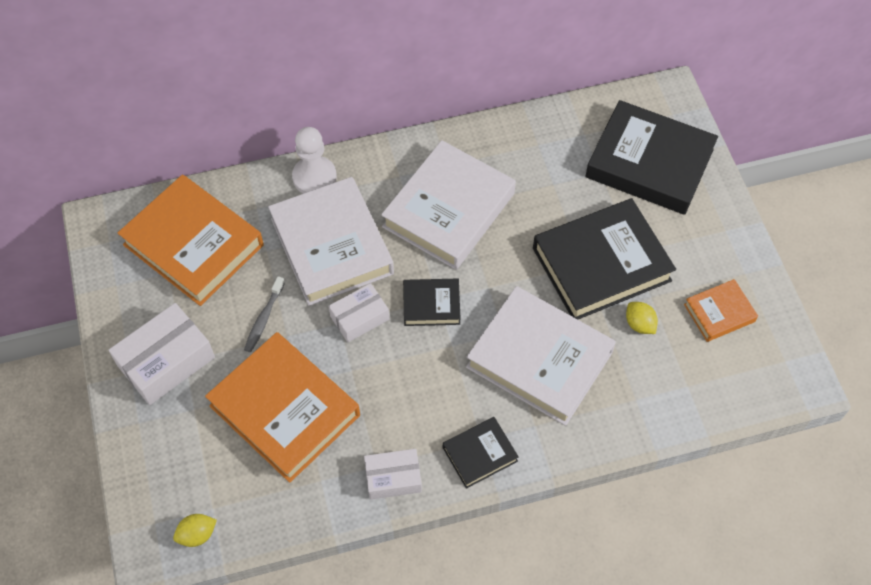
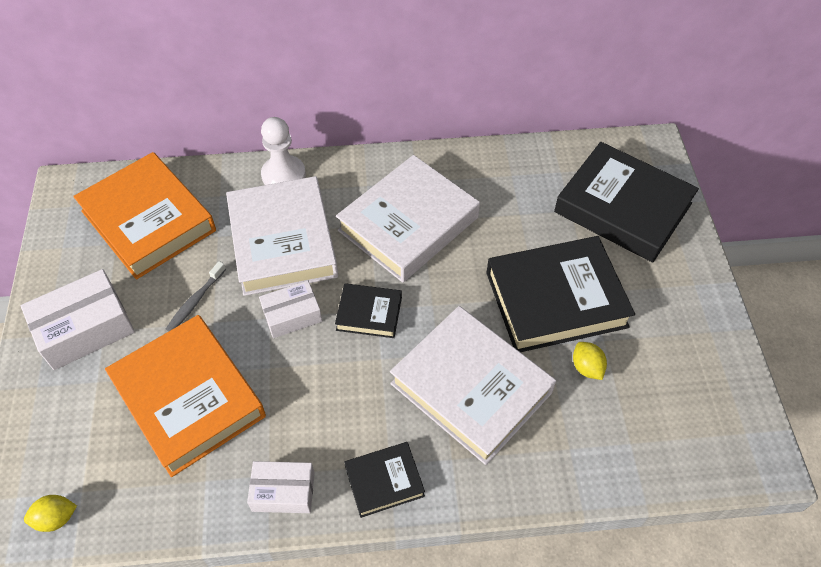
camera: 10 degrees right, 5 degrees down
(719, 313) = (677, 369): orange book -> none

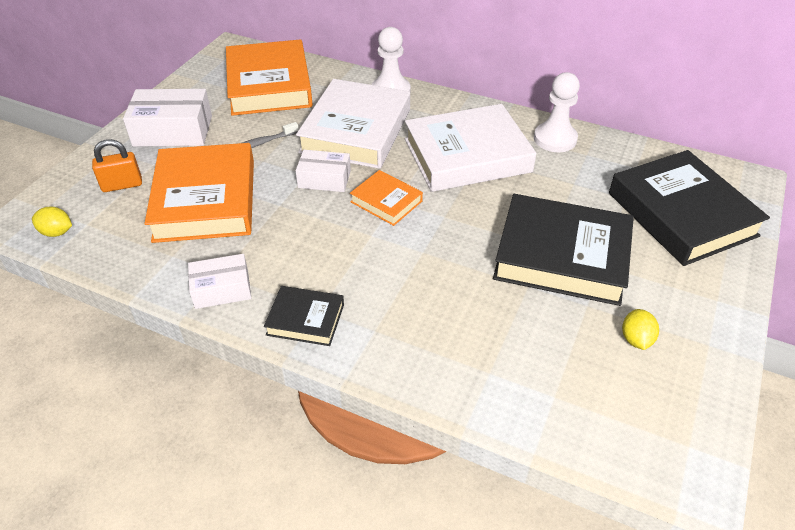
camera: 30 degrees right, 10 degrees down
(82, 424) = (122, 185): none -> orange padlock
(283, 491) = (222, 289): white box -> white box turned 45 degrees counterclockwise
(369, 313) = (386, 201): black book -> orange book
(471, 388) = (432, 287): white book -> none
(474, 169) = (555, 139): none -> white pawn
(586, 367) = (554, 318): yellow lemon -> yellow lemon (636, 339)

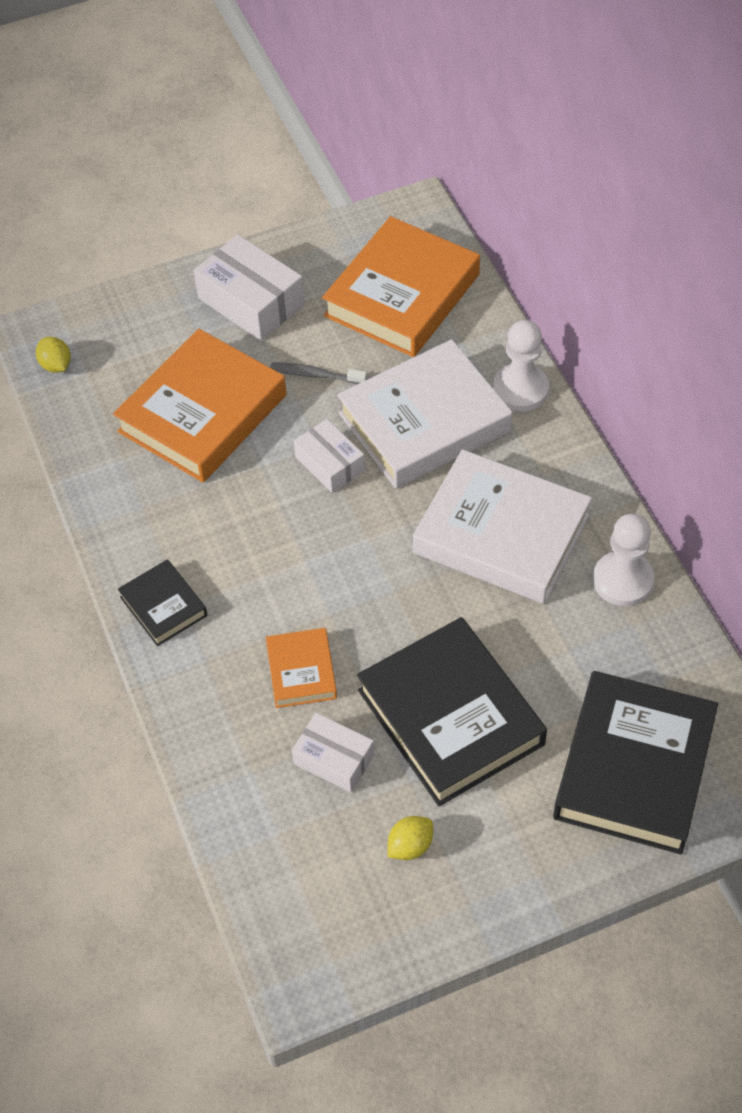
camera: 45 degrees right, 10 degrees up
(122, 185) = (149, 344): orange padlock -> none
(222, 289) = (128, 525): white box -> white box (334, 759)
(386, 201) = (358, 533): orange book -> orange book (301, 671)

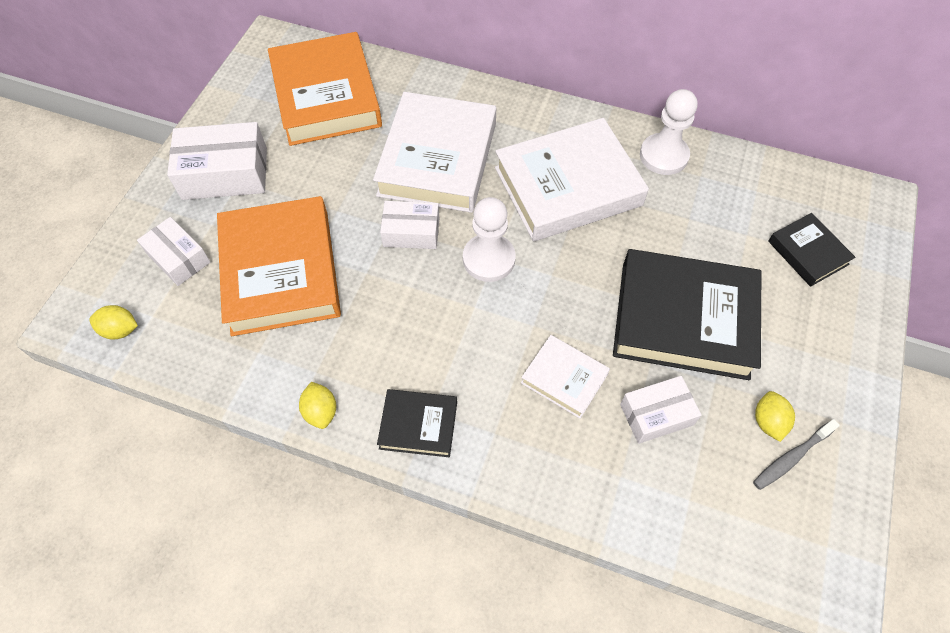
camera: 50 degrees left, 5 degrees up
(114, 537) = (321, 411): none -> yellow lemon
(147, 343) = (178, 258): none -> white box
(301, 671) = (564, 378): orange book -> white book
(315, 375) = (330, 185): grey toothbrush -> grey toothbrush (791, 458)
(520, 389) = (470, 96): white pawn -> white pawn (489, 259)
(634, 768) = (808, 253): black book -> black book, size x0.50

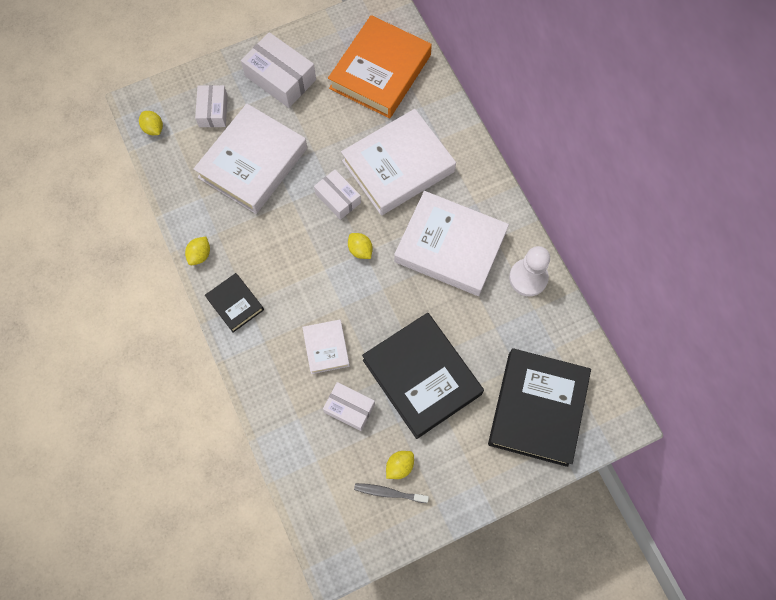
camera: 45 degrees right, 10 degrees up
(281, 271) = (253, 163): orange book -> white book
(489, 259) = (360, 250): white pawn -> yellow lemon
(808, 253) = (537, 409): black book -> black book, size x2.02

